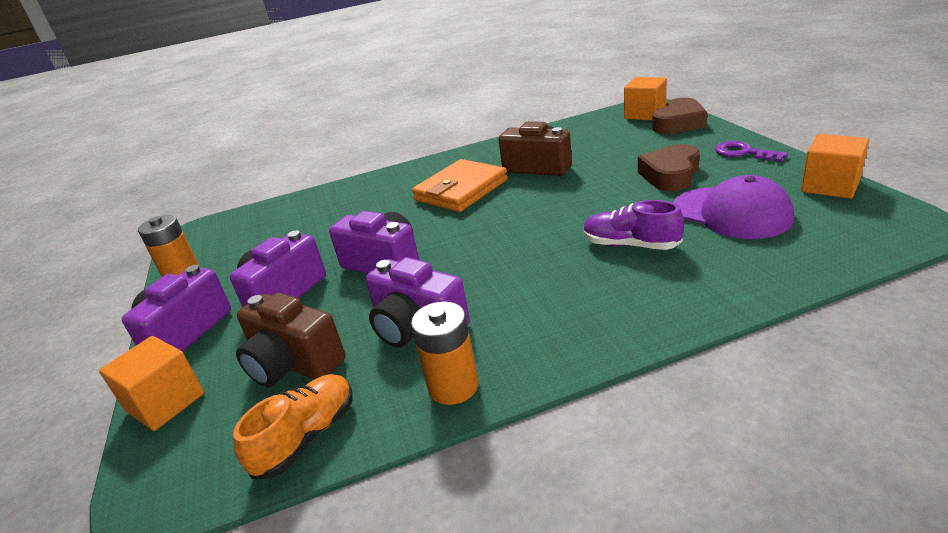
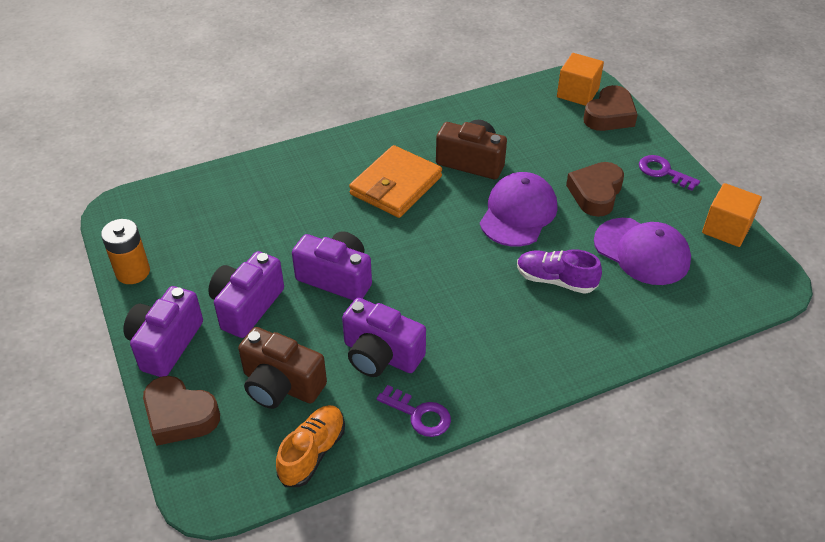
camera: 10 degrees left, 15 degrees up
(165, 402) = (180, 416): orange cube -> brown heart
(453, 386) = (419, 414): orange battery -> purple key
(586, 197) = (518, 213): none -> purple cap

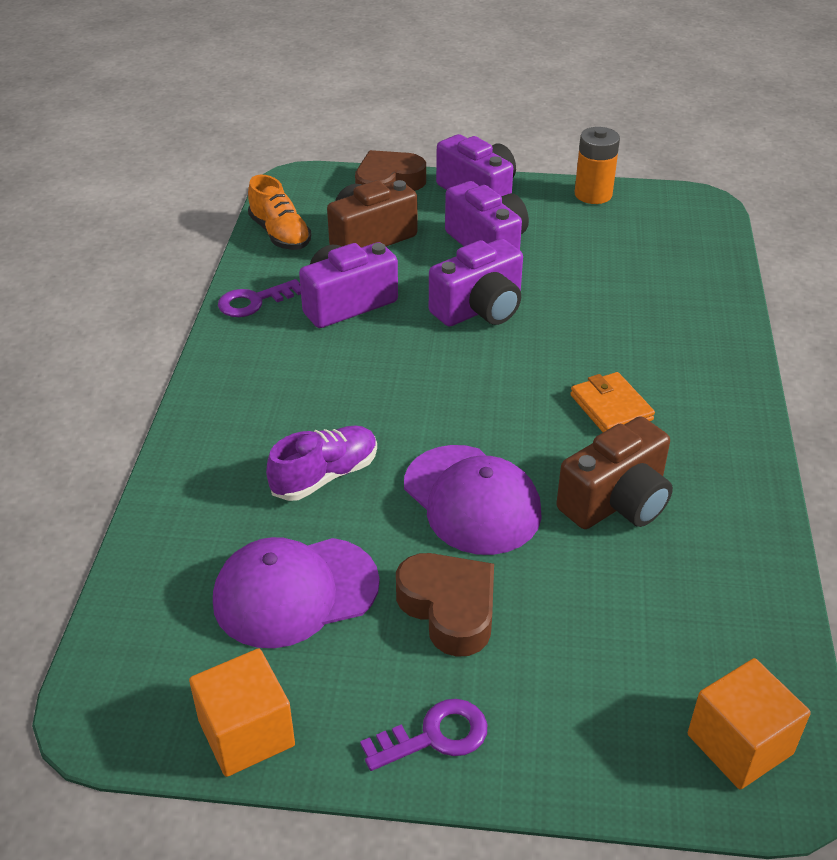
camera: 120 degrees right, 5 degrees down
(396, 185) = (611, 407): orange wallet -> orange wallet, size x0.60
(609, 115) = (640, 754): brown heart -> none

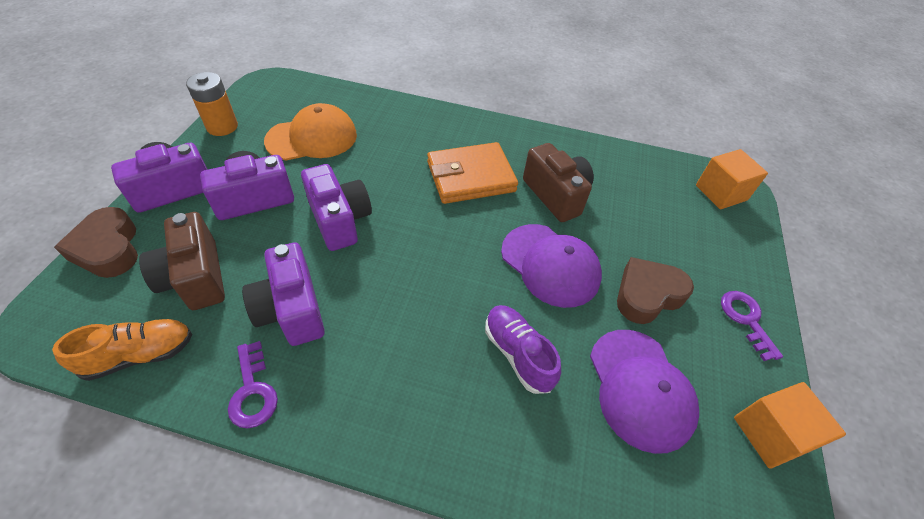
camera: 85 degrees left, 10 degrees up
(472, 500) = (550, 265): purple cap -> purple cap turned 75 degrees clockwise
(611, 407) = (470, 177): orange wallet -> orange wallet, size x1.68
(612, 260) = (312, 138): none -> orange cap

